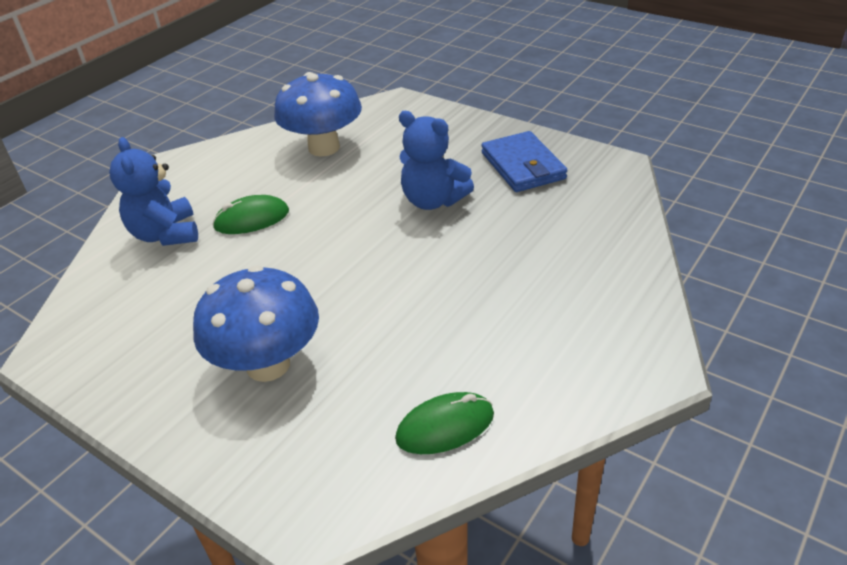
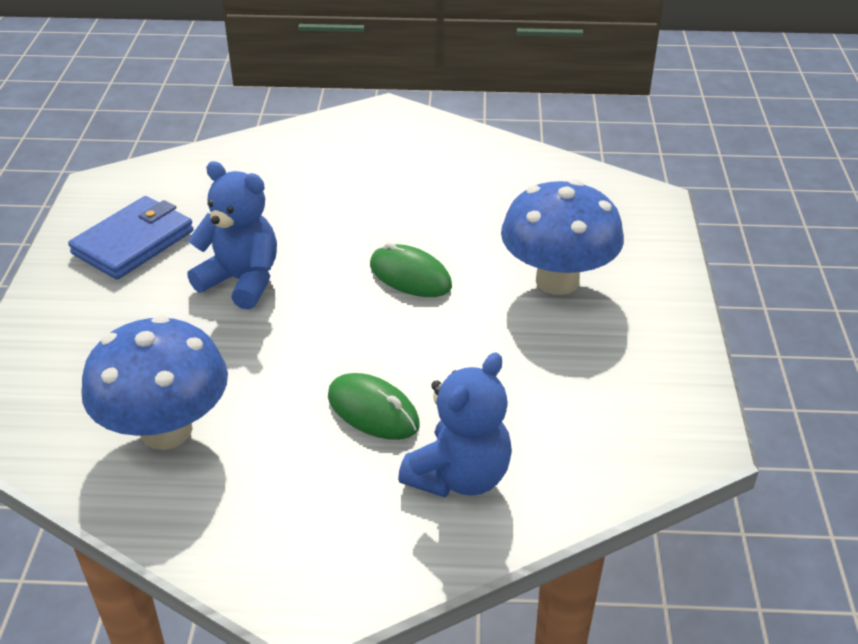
camera: 125 degrees left, 0 degrees up
(433, 200) = (241, 281): blue teddy bear -> blue teddy bear turned 60 degrees counterclockwise
(445, 426) = (523, 173): green mouse -> green mouse (410, 276)

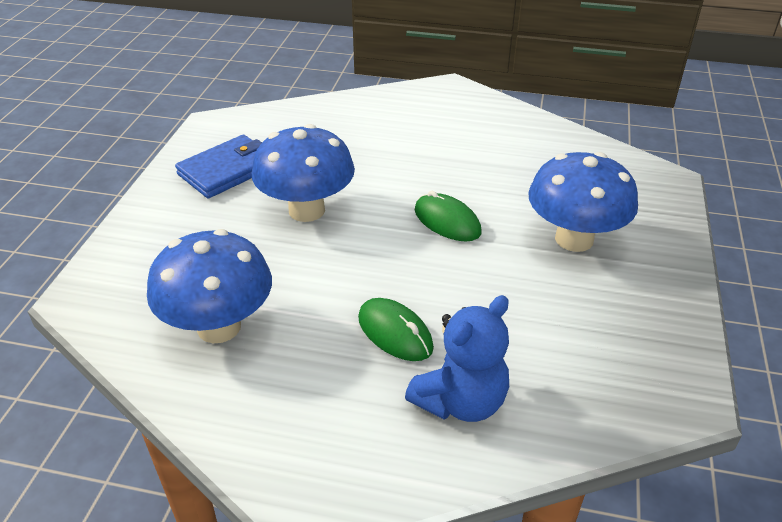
camera: 10 degrees right, 0 degrees up
(241, 281) = (306, 210): blue teddy bear -> blue mushroom

